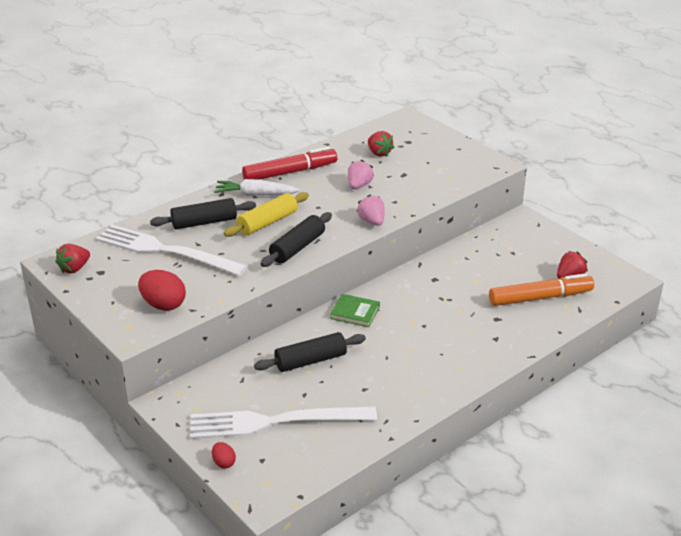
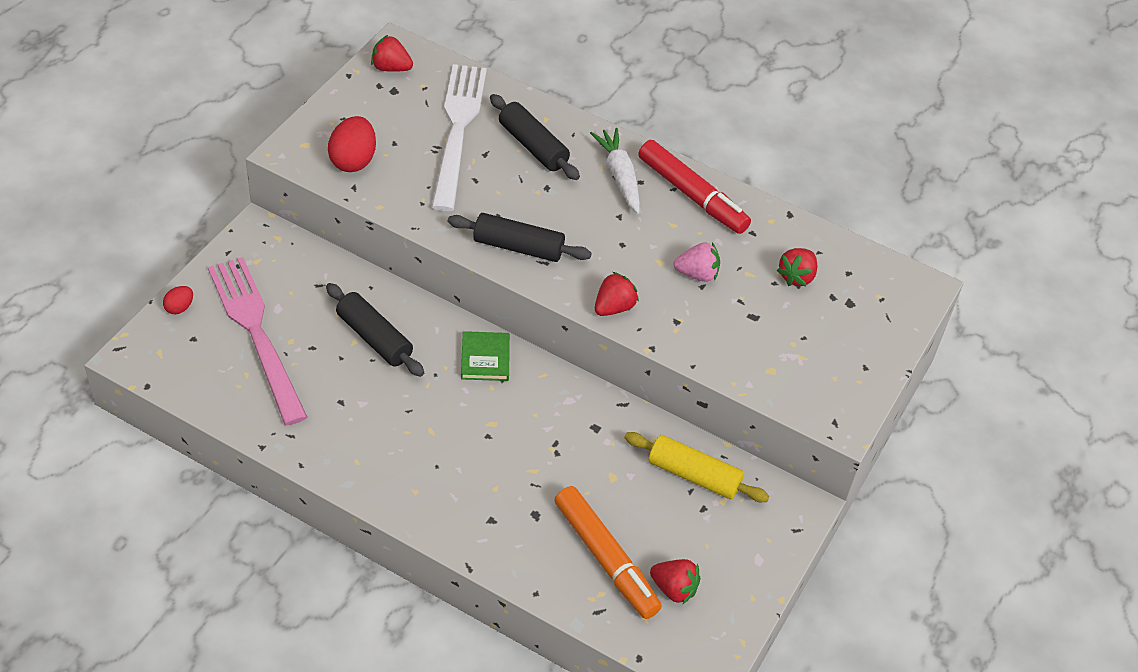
camera: 65 degrees right, 15 degrees up
(267, 222) = (560, 204): yellow rolling pin -> yellow rolling pin (694, 475)
(275, 422) = (256, 333): white fork -> pink fork
(372, 221) = (614, 307): pink strawberry -> red strawberry

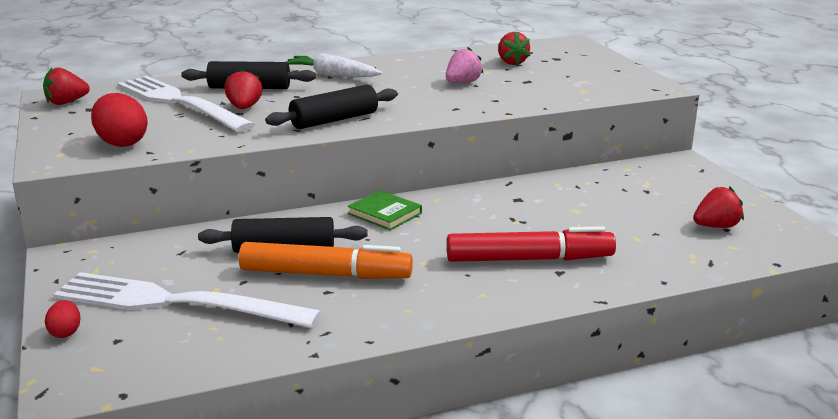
camera: 45 degrees left, 25 degrees down
(256, 333) = (176, 302): pink fork -> white fork
(606, 558) = (657, 240): orange marker -> orange marker (325, 274)
(614, 307) = (449, 111): red strawberry -> red strawberry (244, 108)
(692, 195) = (390, 64): red marker -> red marker (529, 259)
(694, 475) = (611, 183): yellow rolling pin -> none

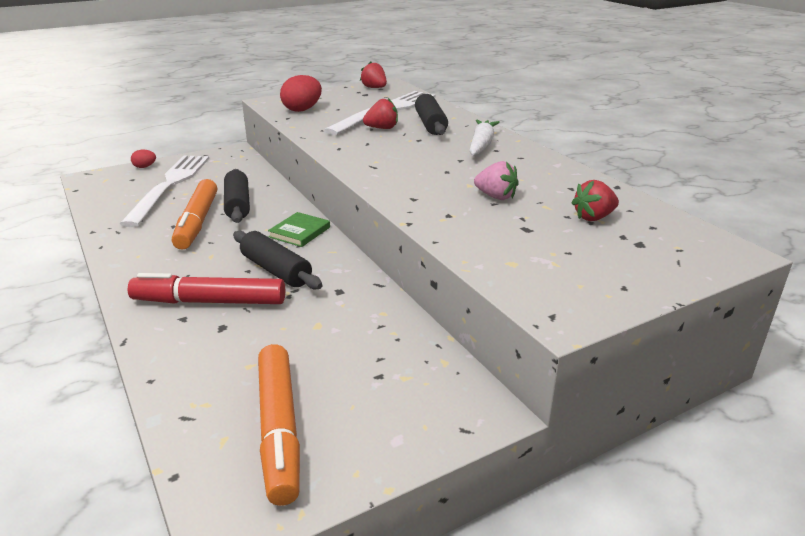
camera: 80 degrees right, 5 degrees up
(334, 120) = (363, 157): black rolling pin -> black rolling pin (276, 270)
(529, 259) = (209, 302): red marker -> red marker turned 105 degrees clockwise
(716, 226) = (279, 429): red strawberry -> orange marker

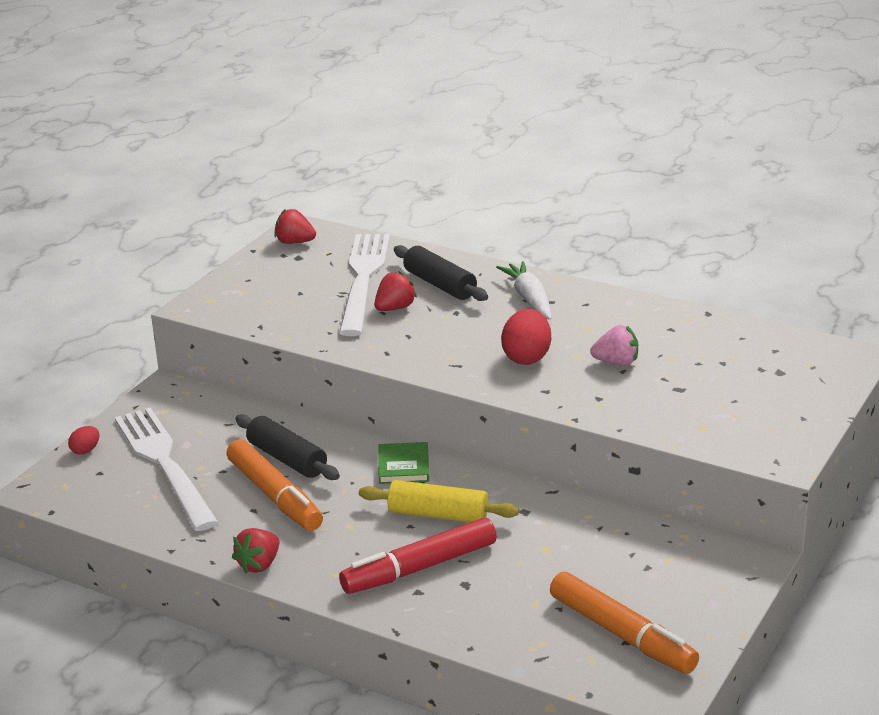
camera: 30 degrees left, 0 degrees up
(276, 270) = (438, 515): black rolling pin -> yellow rolling pin
(302, 110) = (259, 308): red egg -> red egg (526, 357)
(593, 217) = (721, 357): red strawberry -> red strawberry (259, 564)

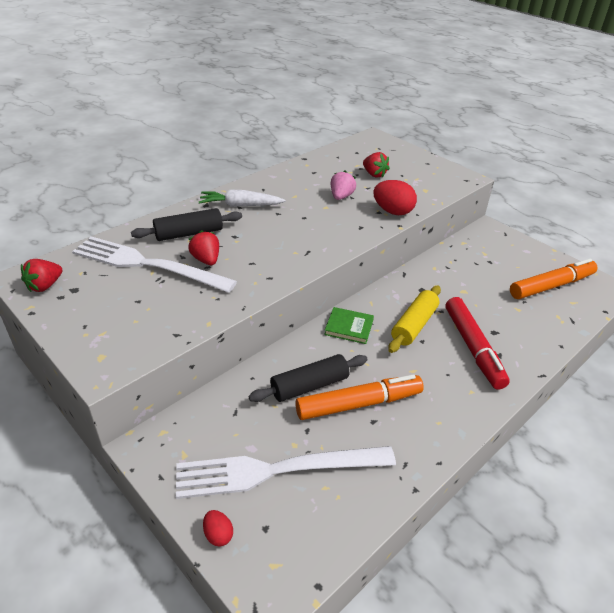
camera: 75 degrees left, 10 degrees up
(259, 564) = (450, 432): red strawberry -> red strawberry (374, 174)
(526, 357) = (315, 224): red egg -> red egg (392, 211)

